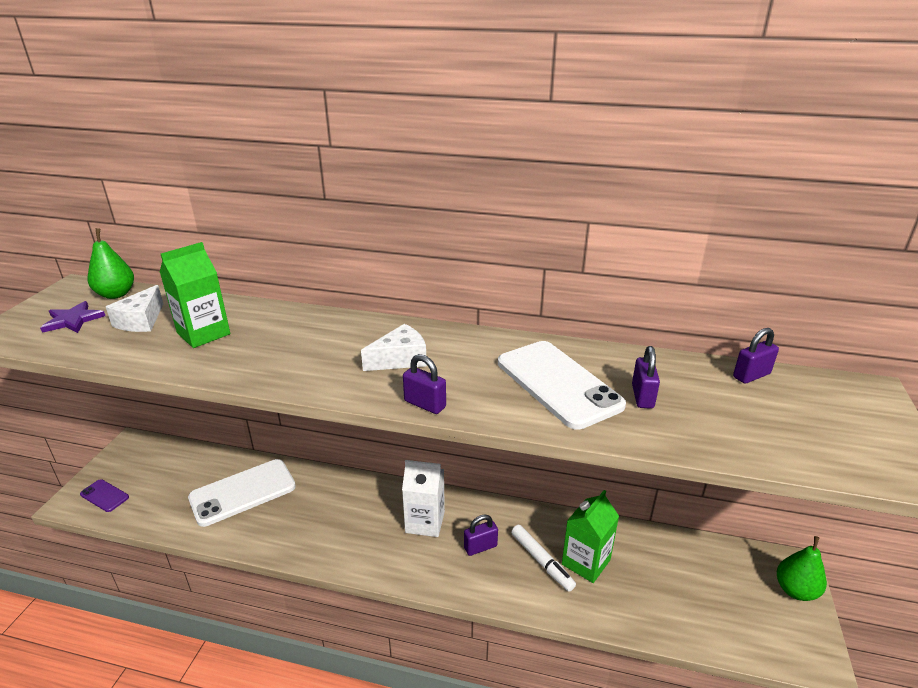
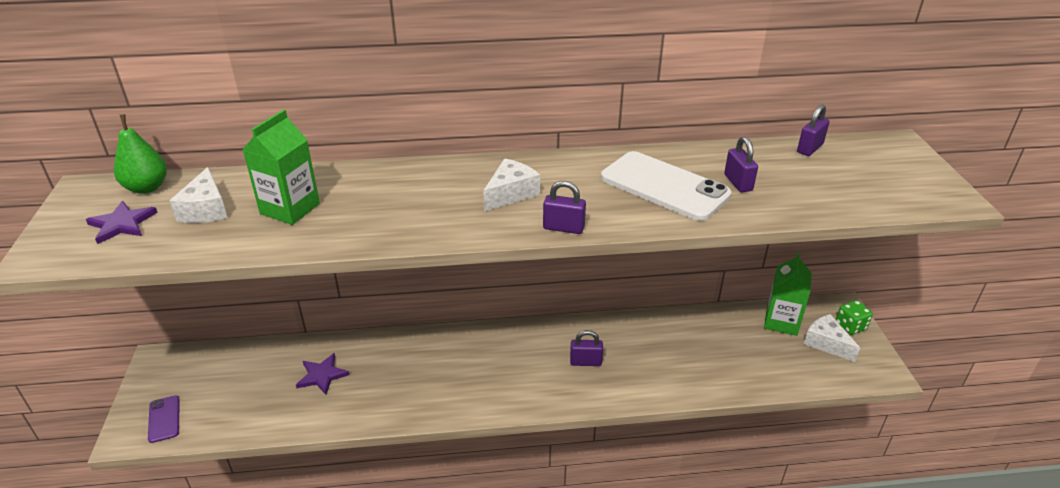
camera: 20 degrees left, 5 degrees up
(104, 496) = (164, 419): purple phone -> purple phone turned 60 degrees clockwise
(243, 492) = (322, 375): white phone -> purple star
(425, 522) = (523, 354): white carton -> none
(480, 547) = (585, 362): purple padlock -> purple padlock turned 45 degrees clockwise
(541, 561) = (645, 359): white marker -> none
(586, 562) = (682, 349): green carton -> green carton (781, 322)
(756, 602) = (826, 343): none -> white cheese
(795, 590) = (850, 326): green pear -> green dice

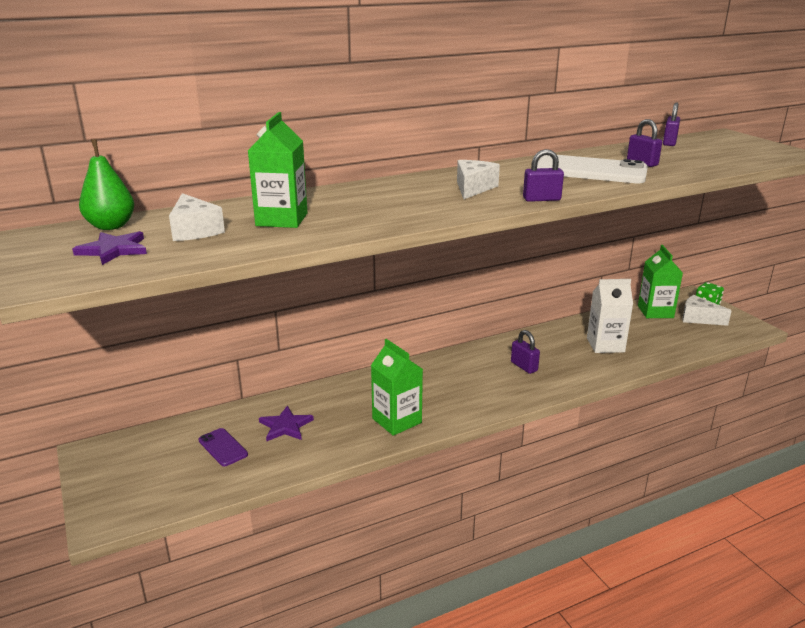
camera: 20 degrees left, 10 degrees down
(164, 419) = (136, 497): purple phone -> purple phone (223, 447)
(421, 397) = (397, 421): none -> green carton
(585, 362) = (524, 366): purple padlock -> purple padlock turned 75 degrees clockwise
(691, 355) = (605, 345): none -> white carton

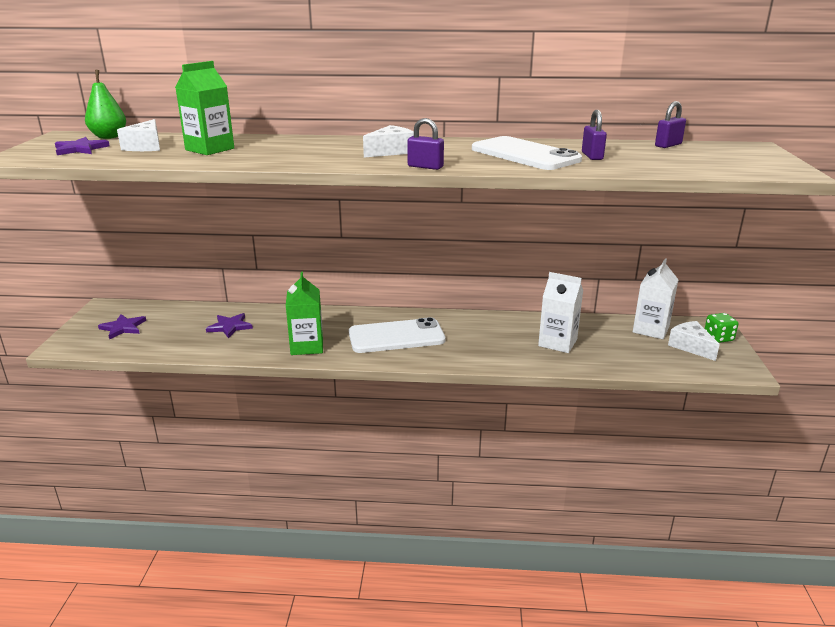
camera: 30 degrees right, 0 degrees up
(155, 470) = (123, 328): none -> purple star
(223, 447) = (176, 327): purple phone -> none
(468, 382) = (396, 337): none -> white phone
(524, 366) = (458, 338): purple padlock -> none
(655, 312) = (651, 329): green carton -> white carton

